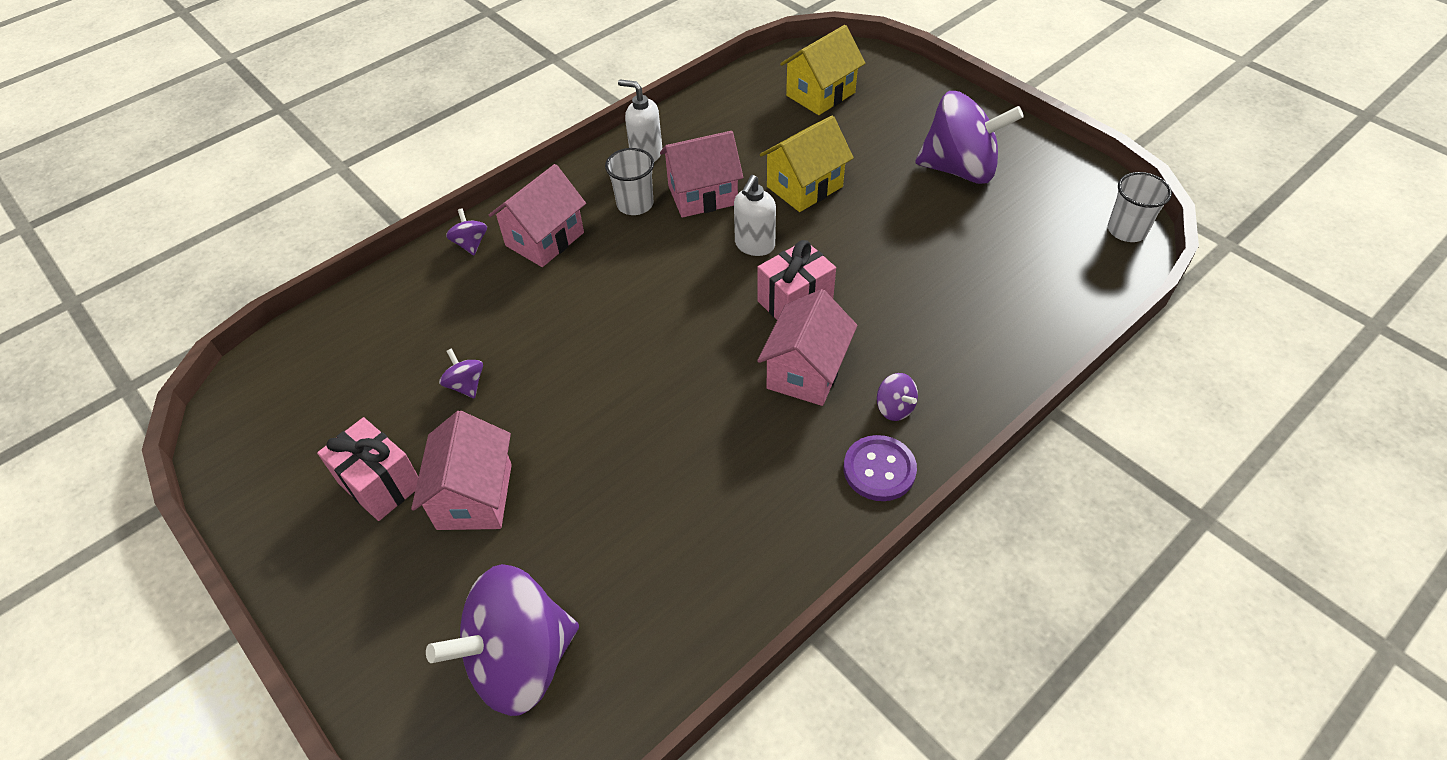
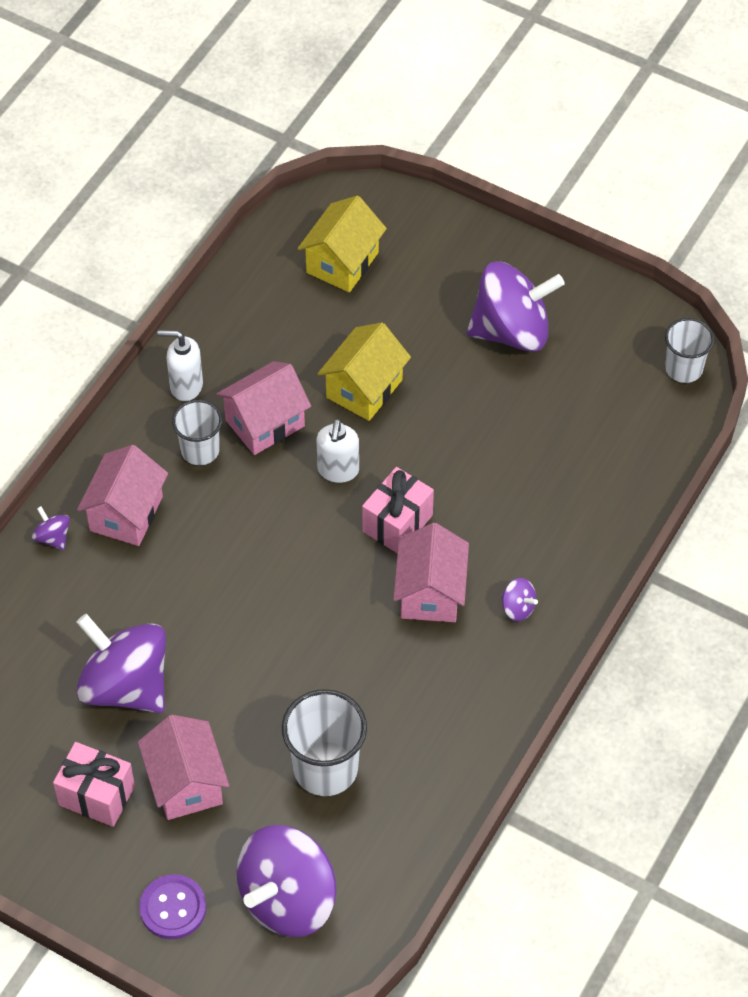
camera: 20 degrees left, 5 degrees up
(466, 385) = (126, 686): purple spinning top -> purple spinning top, size x2.46
(626, 521) = (325, 768): none -> white cup
(879, 469) = (520, 668): purple button -> purple button (173, 908)

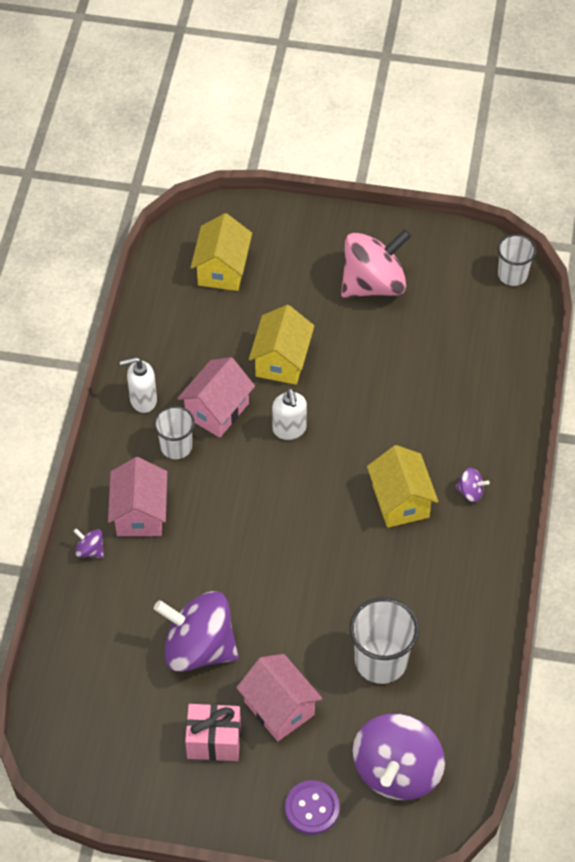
camera: 20 degrees left, 0 degrees up
(397, 523) = (352, 456): pink gift -> none
(430, 593) = (400, 501): pink house -> yellow house
(512, 331) = (373, 284): purple spinning top -> pink spinning top

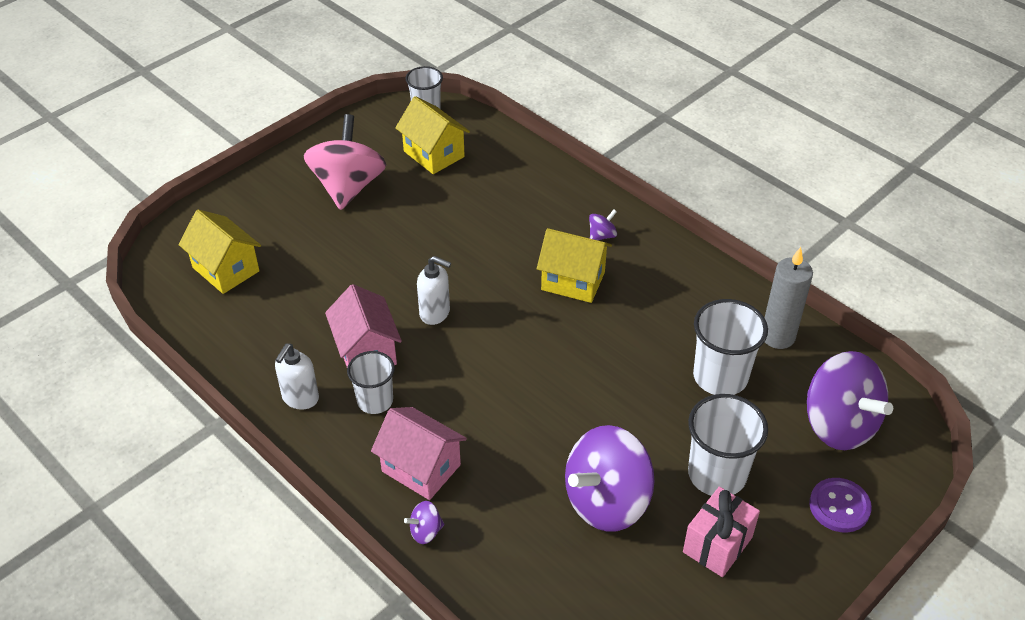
camera: 55 degrees left, 10 degrees down
(279, 708) = (717, 474): pink house -> white cup
(281, 361) = (361, 281): yellow house -> yellow house (434, 154)
(460, 681) = (777, 336): none -> grey candle

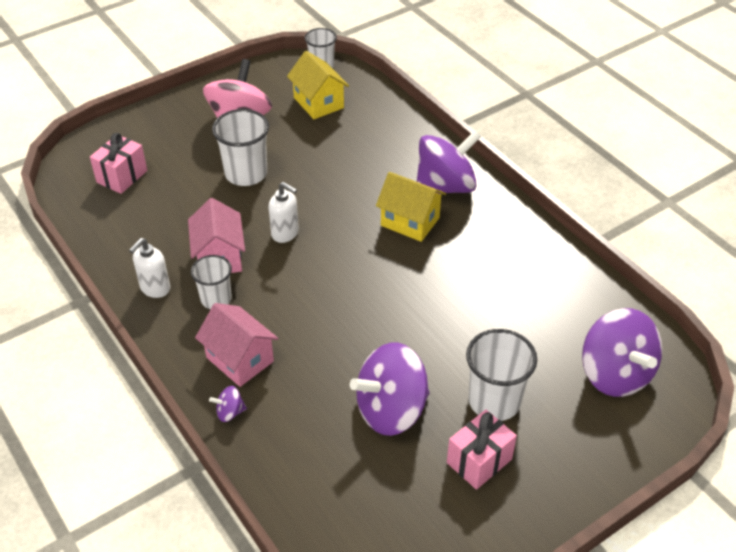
camera: 10 degrees right, 0 degrees up
(225, 269) = (122, 176): yellow house -> pink gift
(602, 235) = (445, 187): purple spinning top -> purple spinning top, size x2.46
(720, 376) = (518, 318): white cup -> white cup (246, 173)
(777, 336) = (579, 291): grey candle -> none
(839, 506) = (597, 444): purple button -> none

